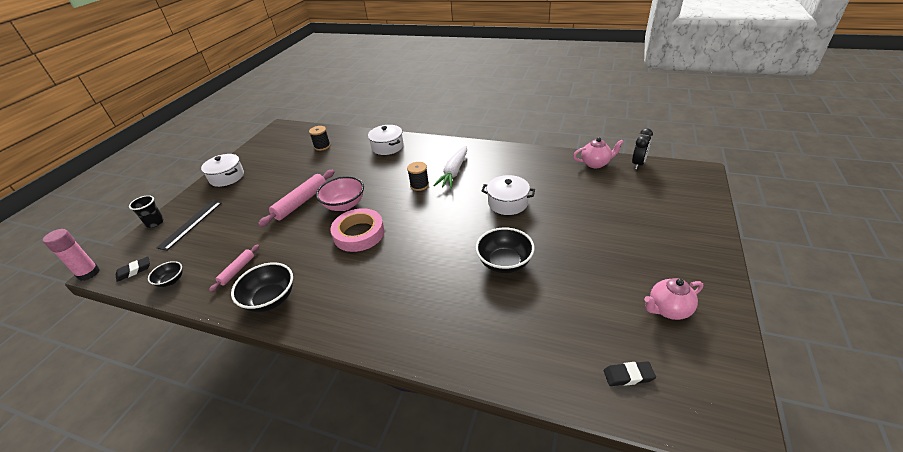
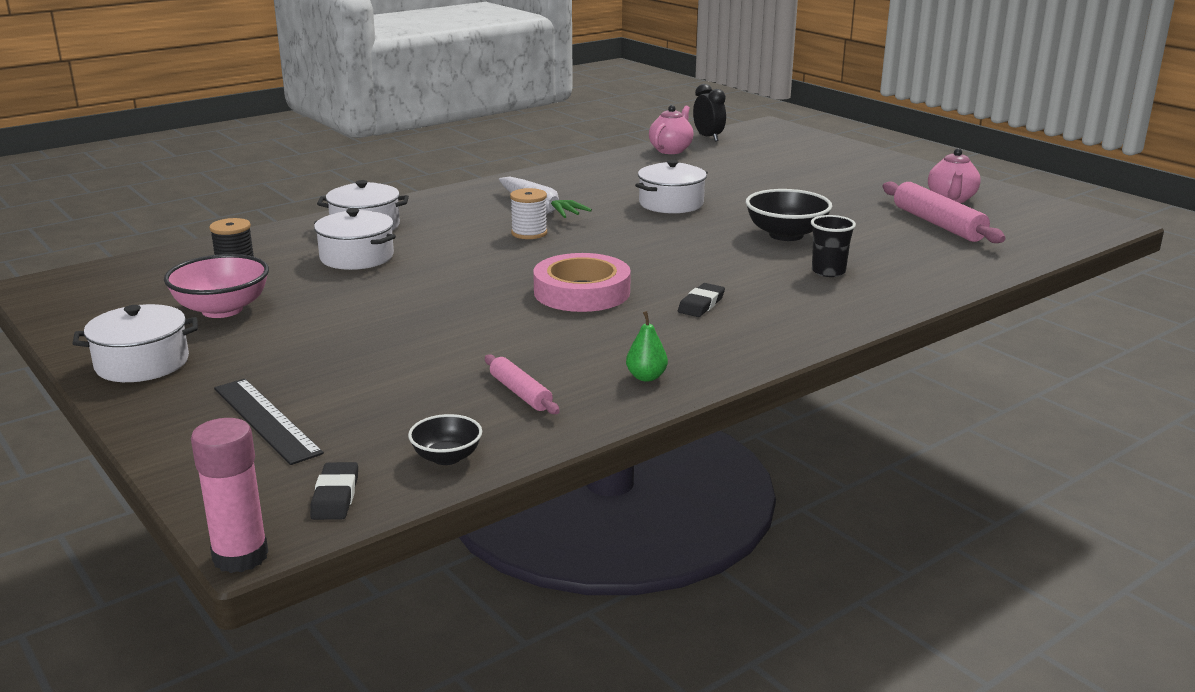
camera: 60 degrees left, 15 degrees down
(155, 223) = (171, 460): black cup -> black cup (828, 271)
(270, 299) = (646, 377): black bowl -> green pear
(301, 202) = (403, 314): pink rolling pin -> pink rolling pin (938, 224)
(344, 205) = (481, 286): pink bowl -> pink bowl (222, 309)
(352, 162) = (357, 257): none -> white pot
(419, 185) = (529, 233): black spool -> white spool
(628, 375) = (1015, 236): black eraser -> black eraser (701, 304)

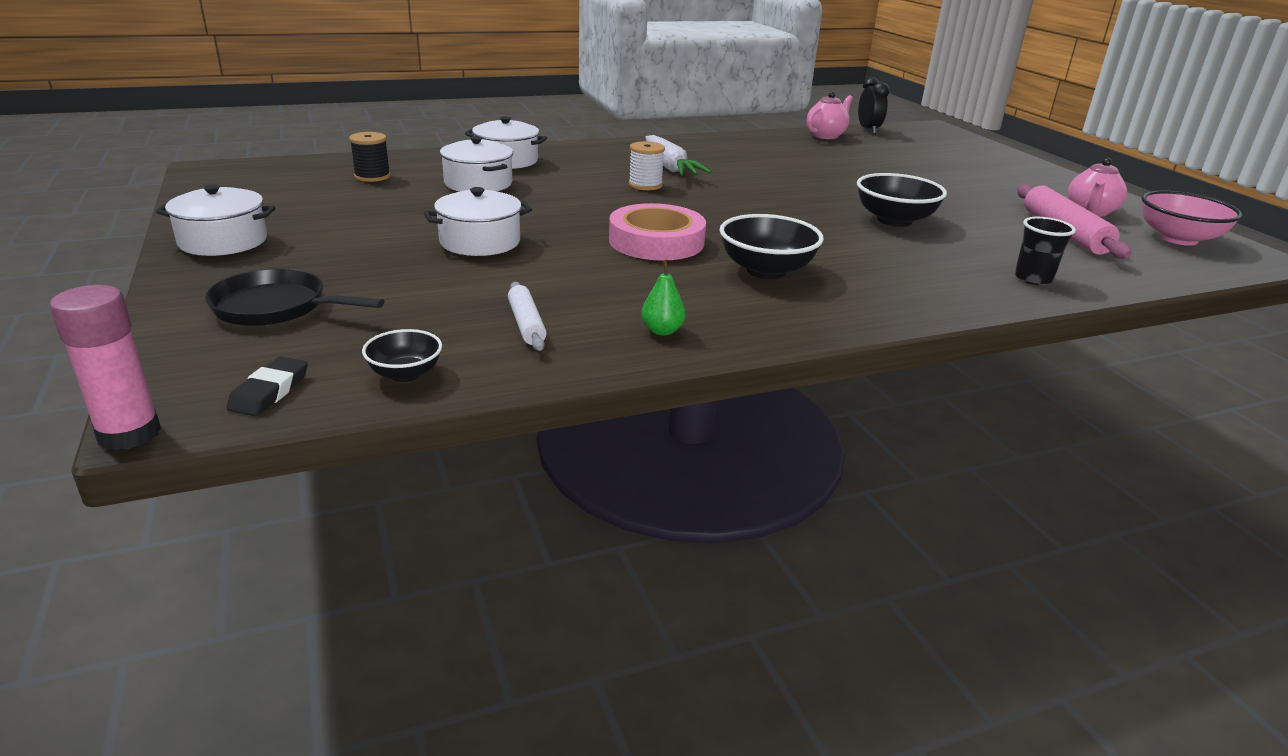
camera: 15 degrees right, 5 degrees up
(222, 309) = (329, 208): pink bowl -> pink bowl (1177, 239)
(266, 420) = (276, 307): black ruler -> black pan
(520, 393) = (526, 324): pink rolling pin -> white rolling pin
(671, 204) = (796, 178): white pot -> white pot (480, 242)
(701, 304) = (766, 270): black eraser -> black bowl
(828, 271) = (919, 260): black cup -> black cup (1033, 278)

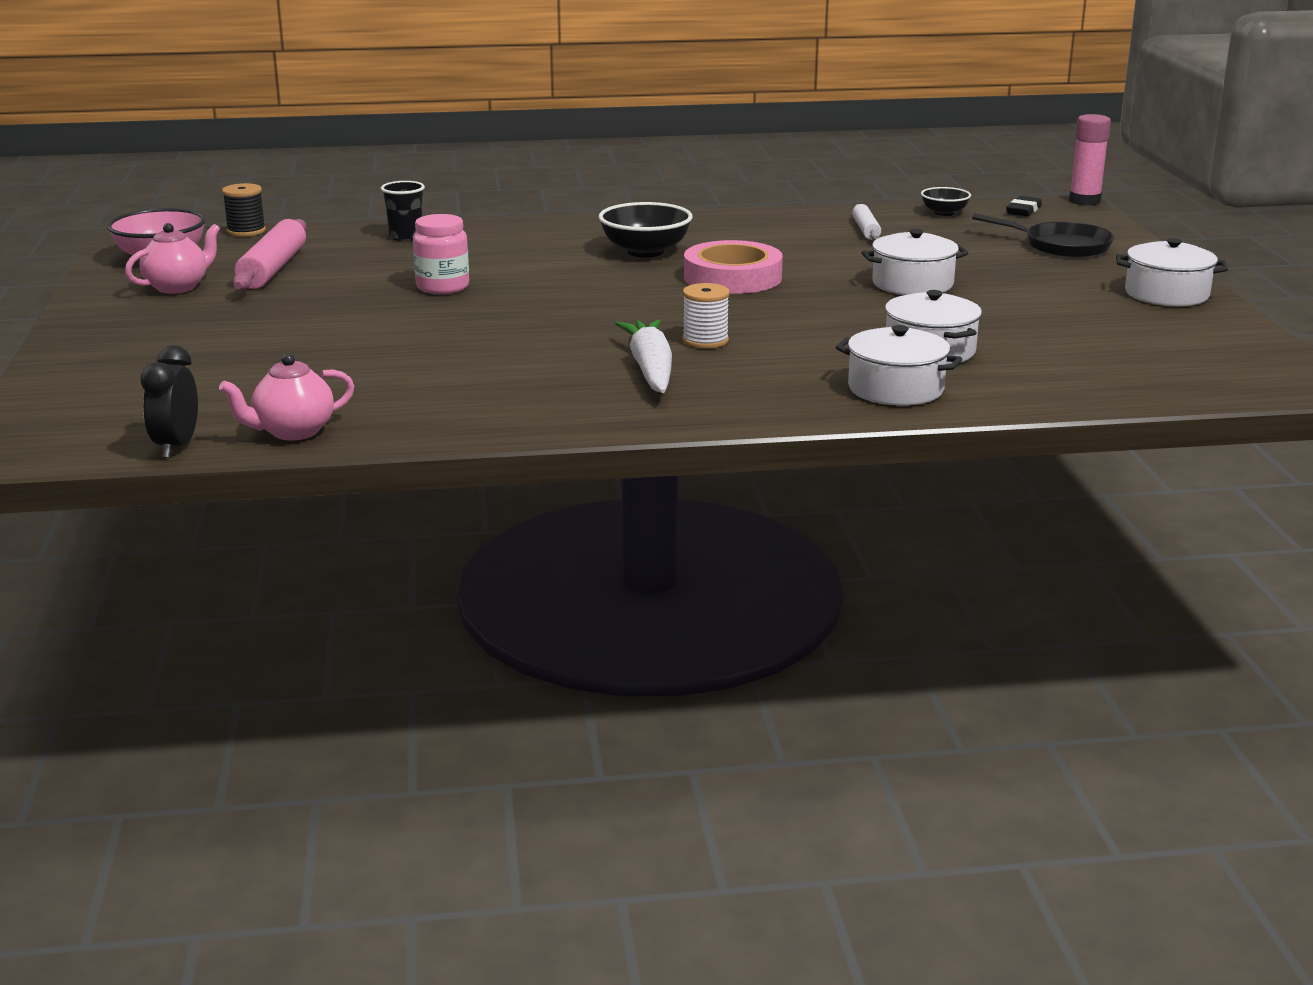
camera: 165 degrees left, 5 degrees down
(372, 176) = (1077, 366): black spool -> black spool (246, 231)
(662, 331) = (765, 222): green pear -> none
(894, 220) = (442, 287): black bowl -> pink jar

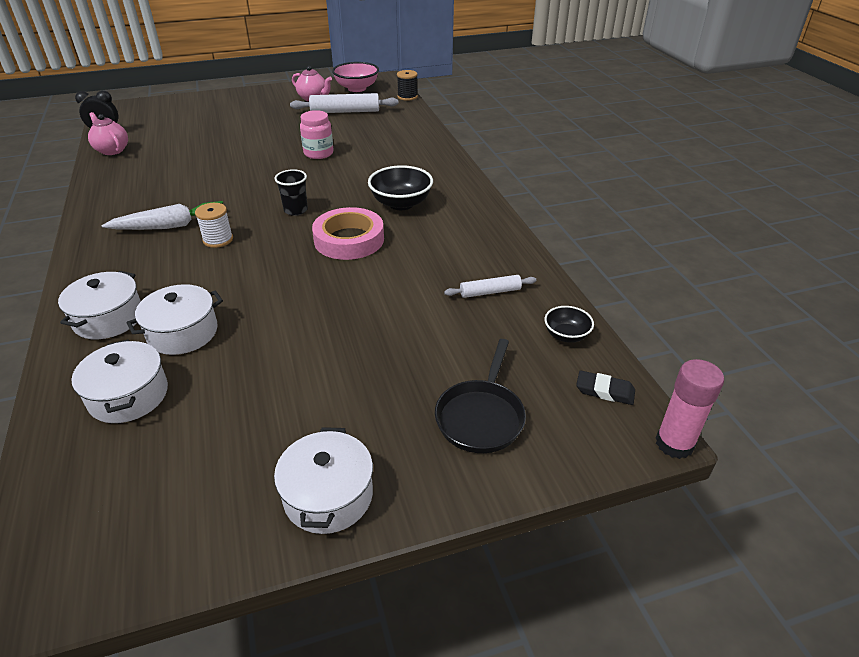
camera: 80 degrees right, 15 degrees up
(272, 268) = (345, 111): pink rolling pin -> white rolling pin
(406, 237) = (410, 132): black cup -> black cup (295, 210)
(912, 284) = (343, 321): white pot -> white pot (128, 395)

